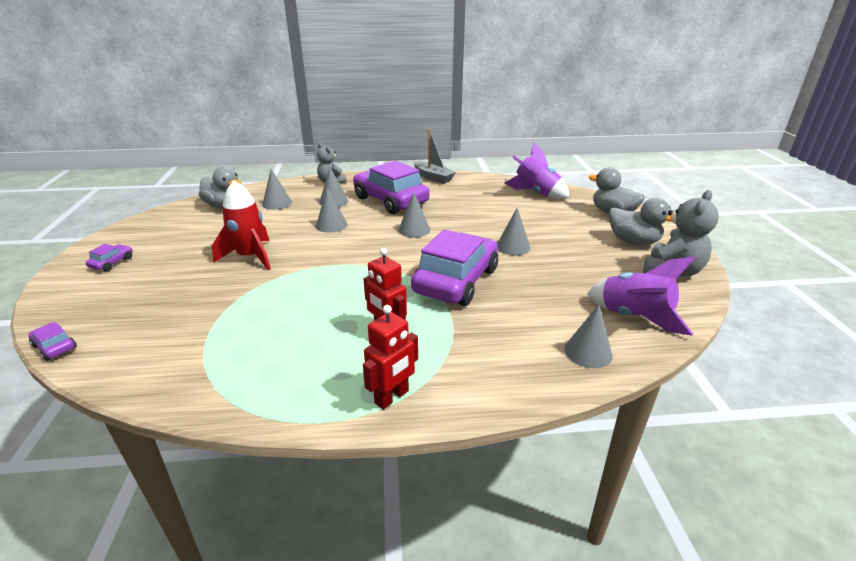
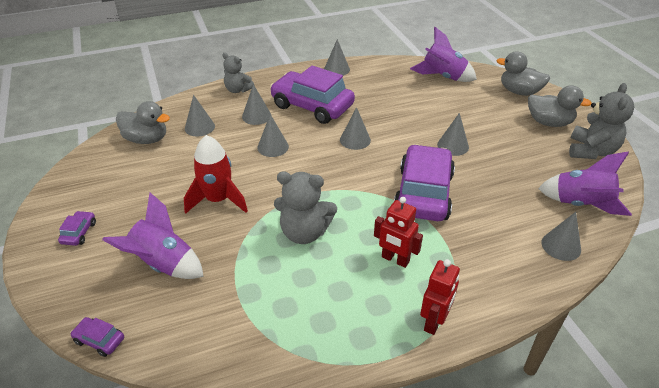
camera: 15 degrees left, 10 degrees up
(162, 297) = (163, 264): none -> purple rocket
(311, 294) = (304, 232): none -> grey teddy bear
(433, 177) = (336, 69): grey boat -> grey cone

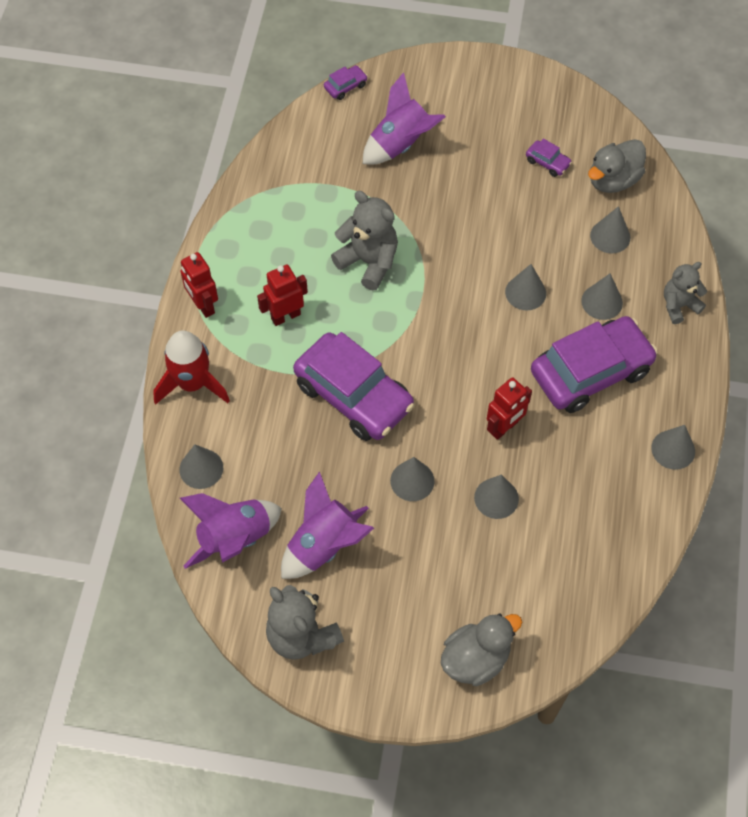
camera: 120 degrees right, 20 degrees up
(79, 233) = (483, 95): purple car -> purple car (547, 162)
(218, 200) = (463, 210): red rocket -> red rocket (192, 383)
(304, 232) = (368, 262): grey teddy bear -> grey teddy bear turned 90 degrees clockwise
(355, 140) = (488, 382): grey cone -> grey cone (496, 498)
(380, 124) = (504, 427): none -> red robot
(443, 77) = (574, 581): purple rocket -> purple rocket (324, 545)
(549, 122) = (385, 635): grey duck -> none

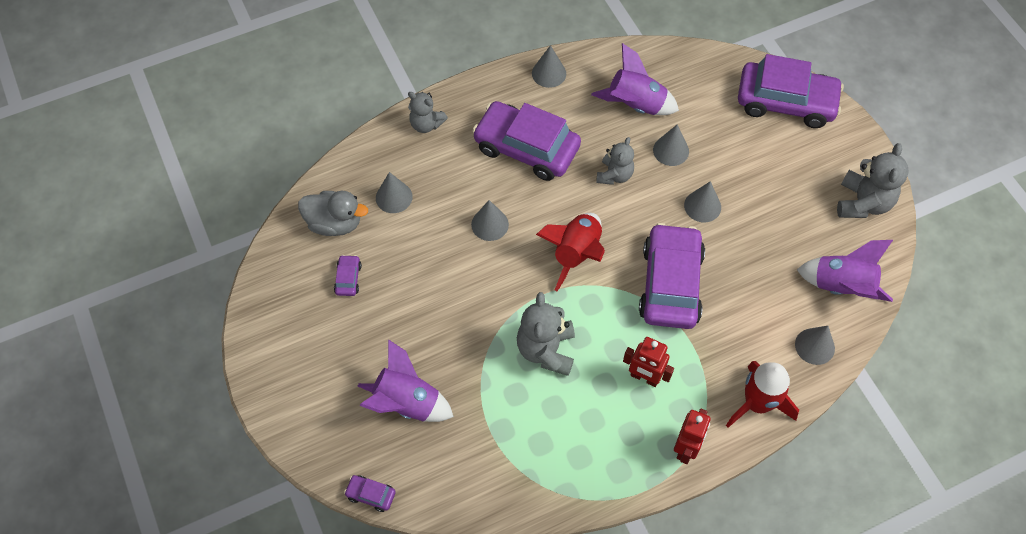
camera: 125 degrees left, 0 degrees up
(324, 545) = (795, 229): purple rocket -> purple rocket (635, 105)
(443, 341) = (576, 253): none -> red rocket
(476, 659) = (785, 102): grey duck -> purple car
(504, 427) = (614, 175): red robot -> grey teddy bear
(602, 302) = (460, 172): grey cone -> none

